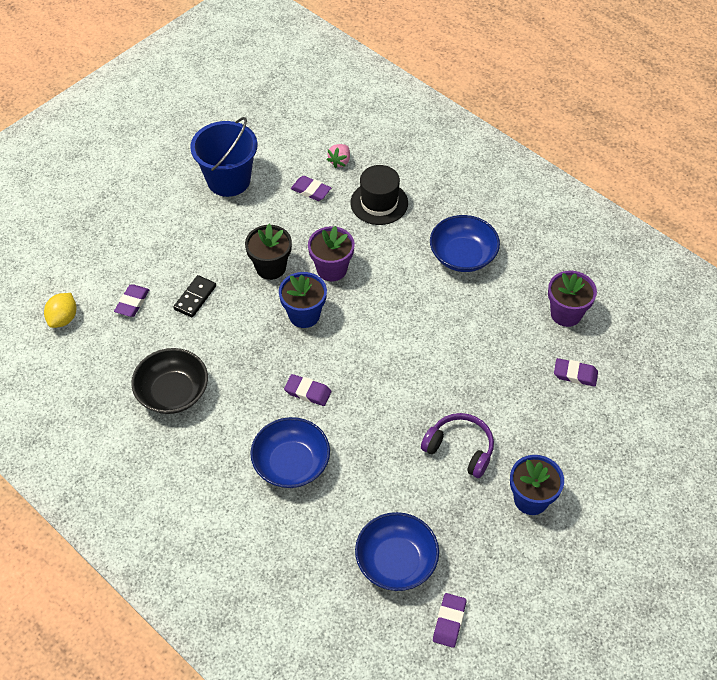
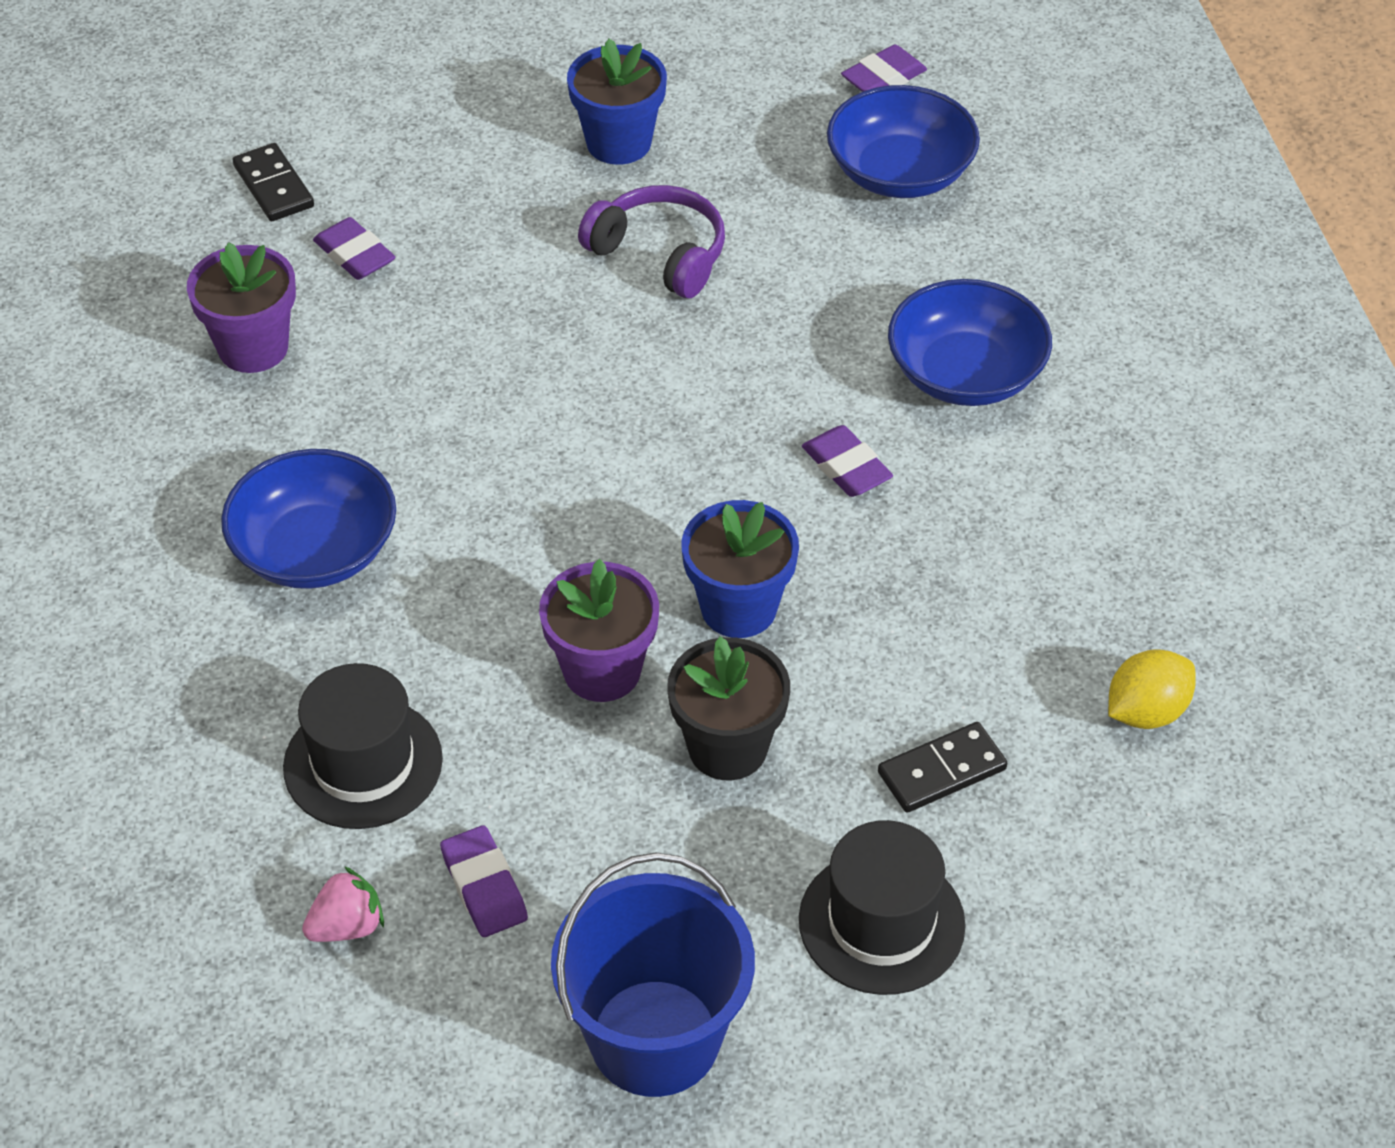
camera: 145 degrees left, 5 degrees down
(63, 319) = (1271, 886): yellow lemon -> yellow lemon (1146, 712)
(132, 303) = (1090, 837): purple eraser -> none
(173, 392) = (1110, 600): black bowl -> none
(184, 243) = (881, 922): none -> black hat
(460, 449) = (660, 254): purple headphones -> purple headphones turned 150 degrees clockwise
(641, 387) = (274, 186): none -> black domino

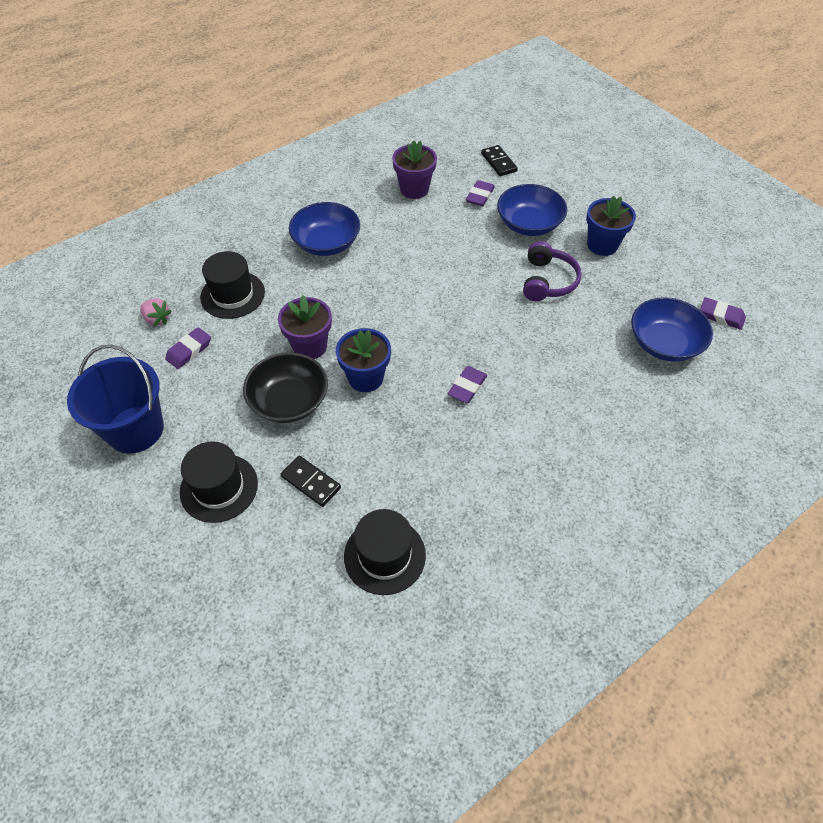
camera: 65 degrees right, 5 degrees up
(274, 186) = (499, 162): black domino -> black domino turned 60 degrees counterclockwise
(727, 748) = (289, 401): black flower pot -> black bowl
(965, 373) = (553, 411): blue bowl -> blue bowl (529, 224)
(1146, 712) = (384, 555): yellow lemon -> black hat

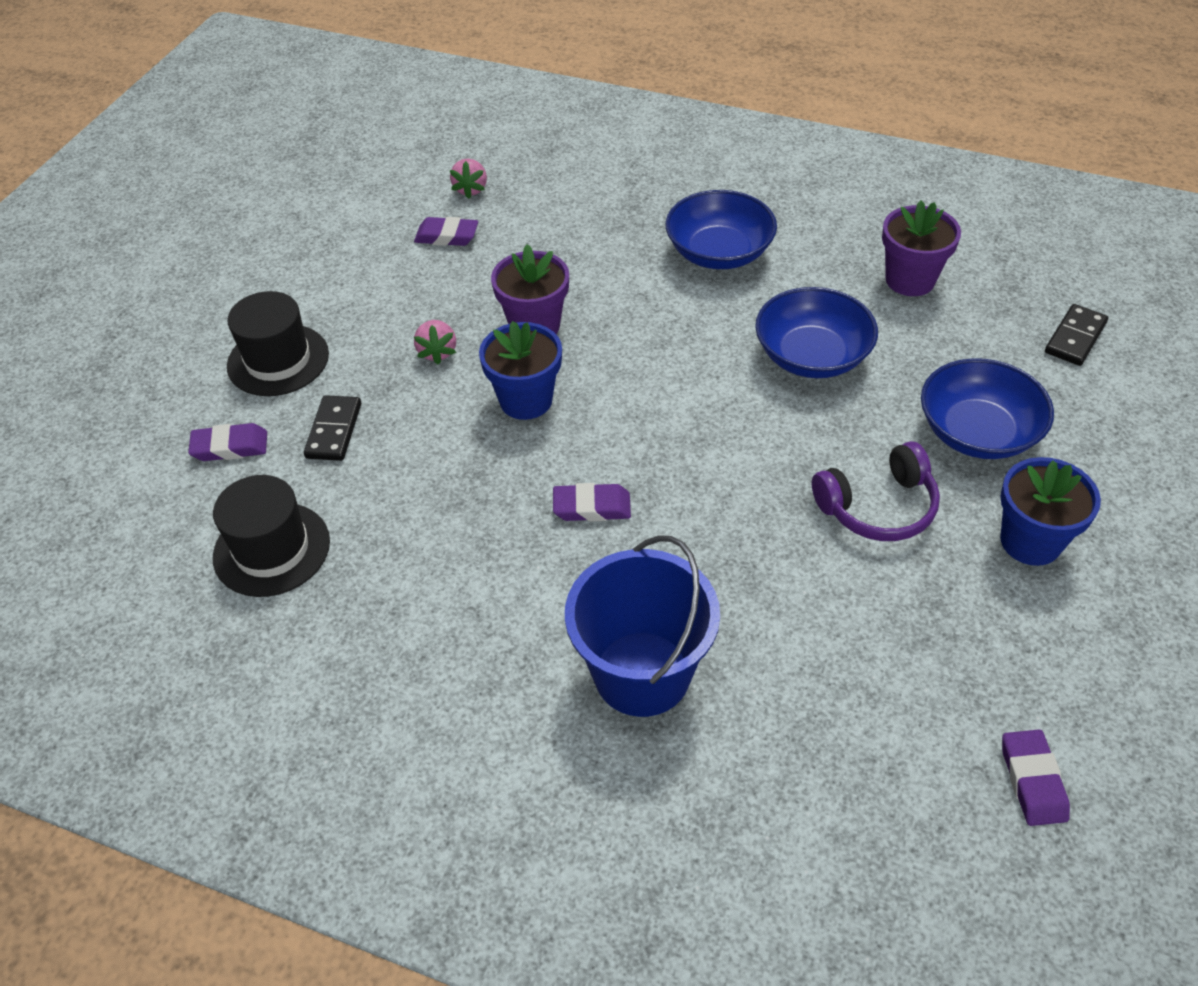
camera: 60 degrees right, 5 degrees down
(135, 429) = (311, 258): blue bucket -> blue bucket (642, 673)
(232, 295) = (558, 223): black hat -> none
(289, 401) = (437, 352): black bowl -> pink strawberry
(480, 196) = (975, 351): purple eraser -> purple eraser (230, 447)
(664, 343) = (886, 716): blue bowl -> blue bowl (812, 356)

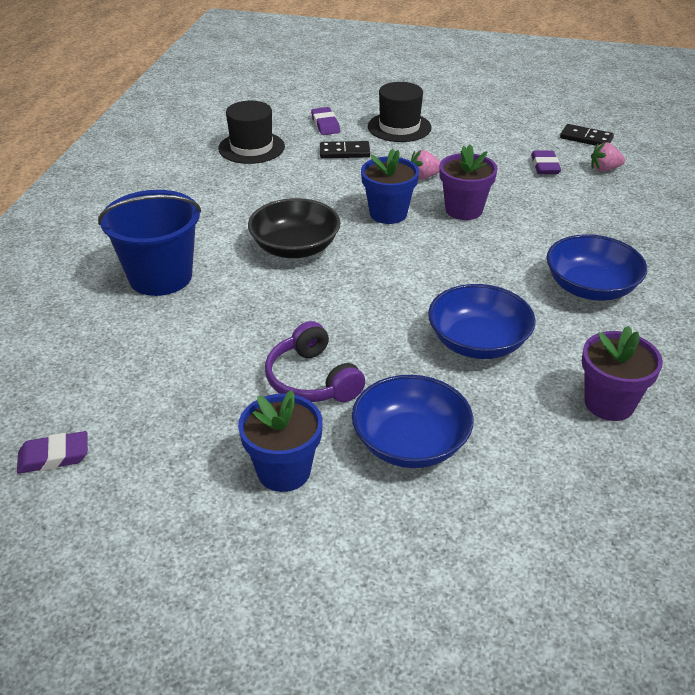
camera: 80 degrees right, 10 degrees down
(592, 507) = (295, 247): purple eraser -> black bowl
(1075, 338) = (571, 527): black domino -> black domino (586, 138)

